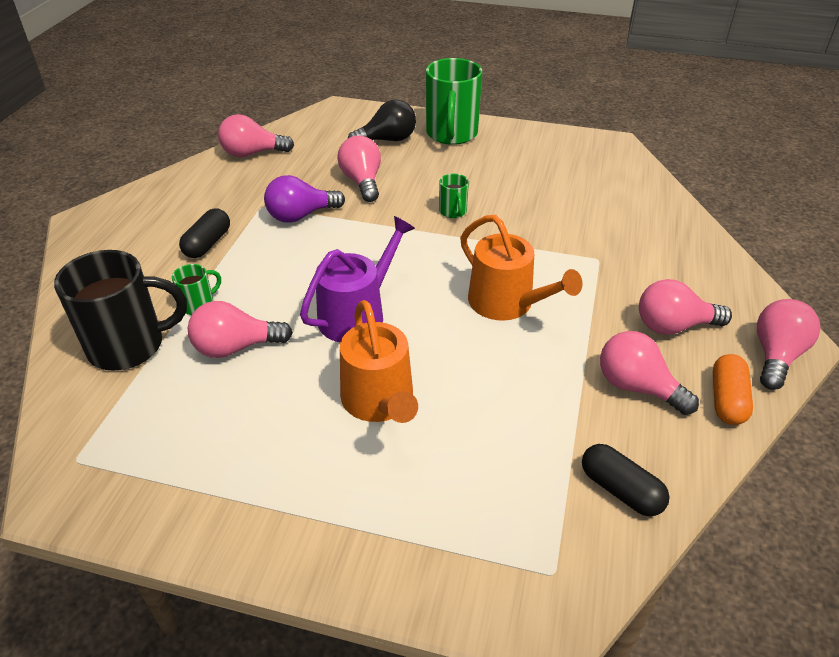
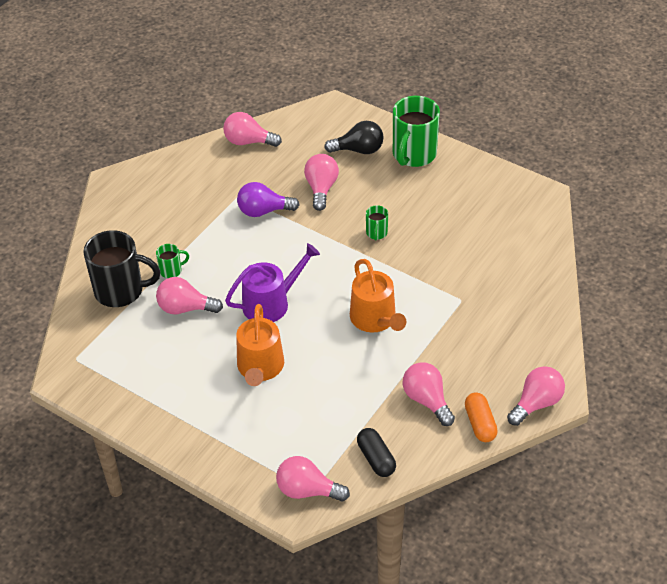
camera: 20 degrees right, 5 degrees up
(207, 244) = (191, 221): black capsule -> none
(673, 326) = (480, 365): pink light bulb -> pink light bulb (307, 490)
(727, 400) = (480, 424): orange capsule -> orange capsule turned 45 degrees counterclockwise

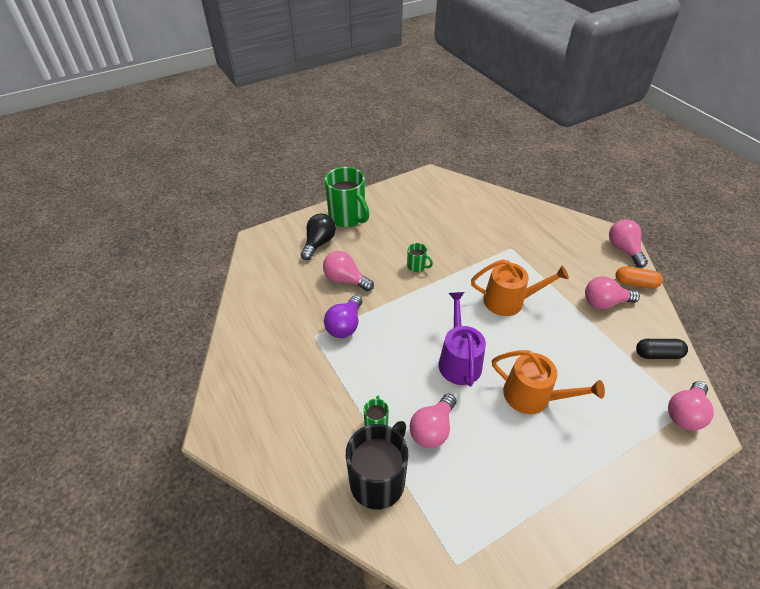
camera: 65 degrees left, 0 degrees up
(248, 141) = (252, 305): pink light bulb -> none

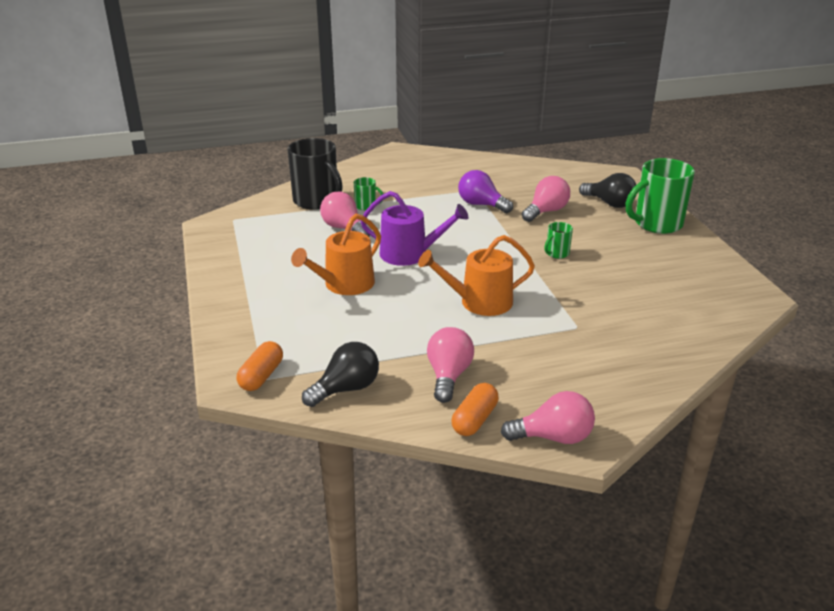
camera: 105 degrees right, 15 degrees down
(509, 301) = (480, 302): orange watering can -> orange watering can turned 60 degrees clockwise
(657, 354) = (346, 389): black capsule -> black light bulb
(685, 413) = (261, 376): pink light bulb -> orange capsule

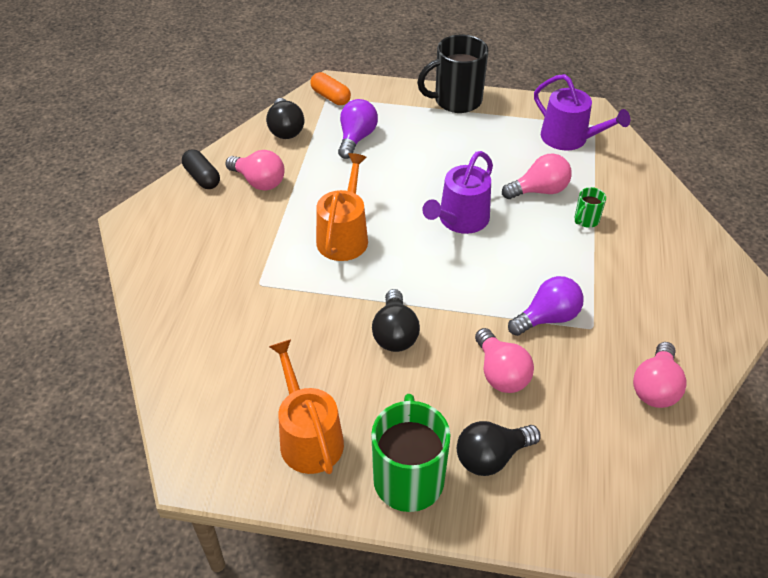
camera: 115 degrees right, 15 degrees up
(260, 227) = (569, 138): none -> purple watering can
(317, 201) = (615, 187): black mug -> black mug (456, 101)
(331, 335) = (356, 138): none -> purple light bulb
(344, 285) = (428, 164): orange watering can -> orange watering can (308, 437)
(474, 419) = (202, 177): orange capsule -> black capsule
(553, 437) = (151, 208): pink light bulb -> pink light bulb (655, 387)
(557, 253) = (395, 334): green mug -> black light bulb

